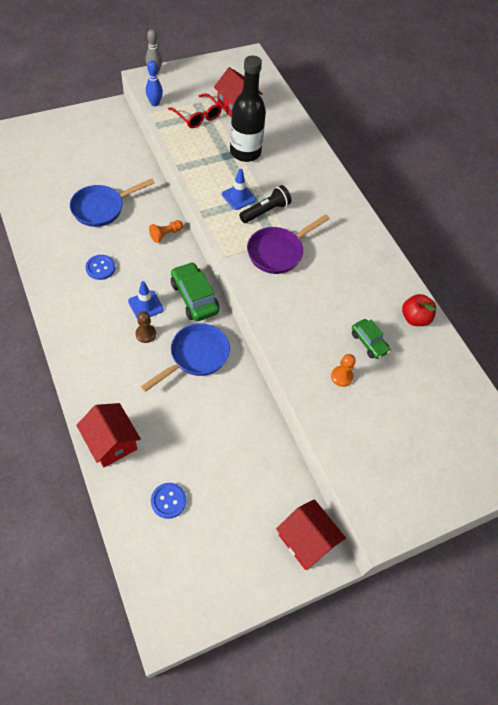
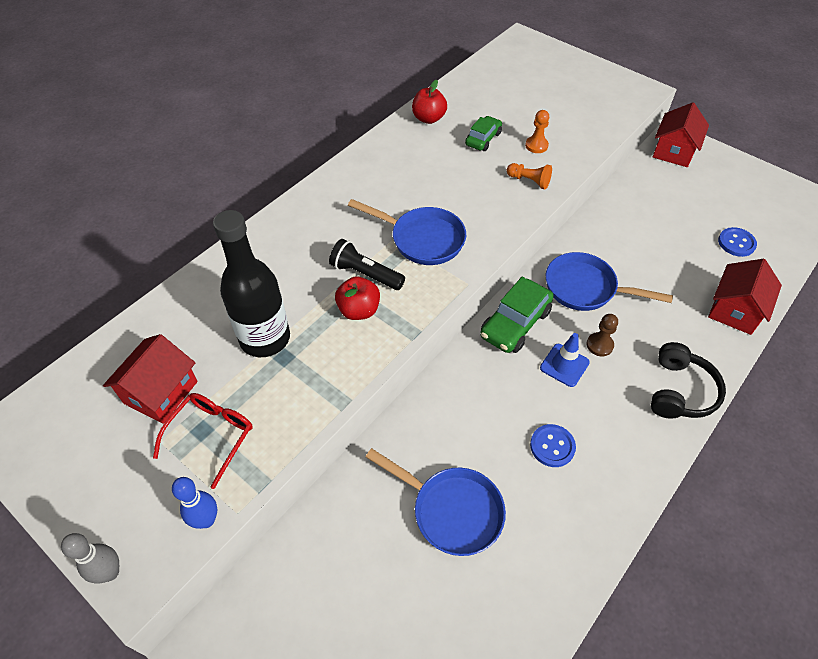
camera: 110 degrees left, 5 degrees down
(81, 356) = (680, 391): none -> black headphones
(166, 234) = (443, 401): orange pawn -> orange pawn (529, 181)
(238, 197) = (359, 310): blue traffic cone -> red apple
(278, 252) = (422, 239): purple pan -> blue pan

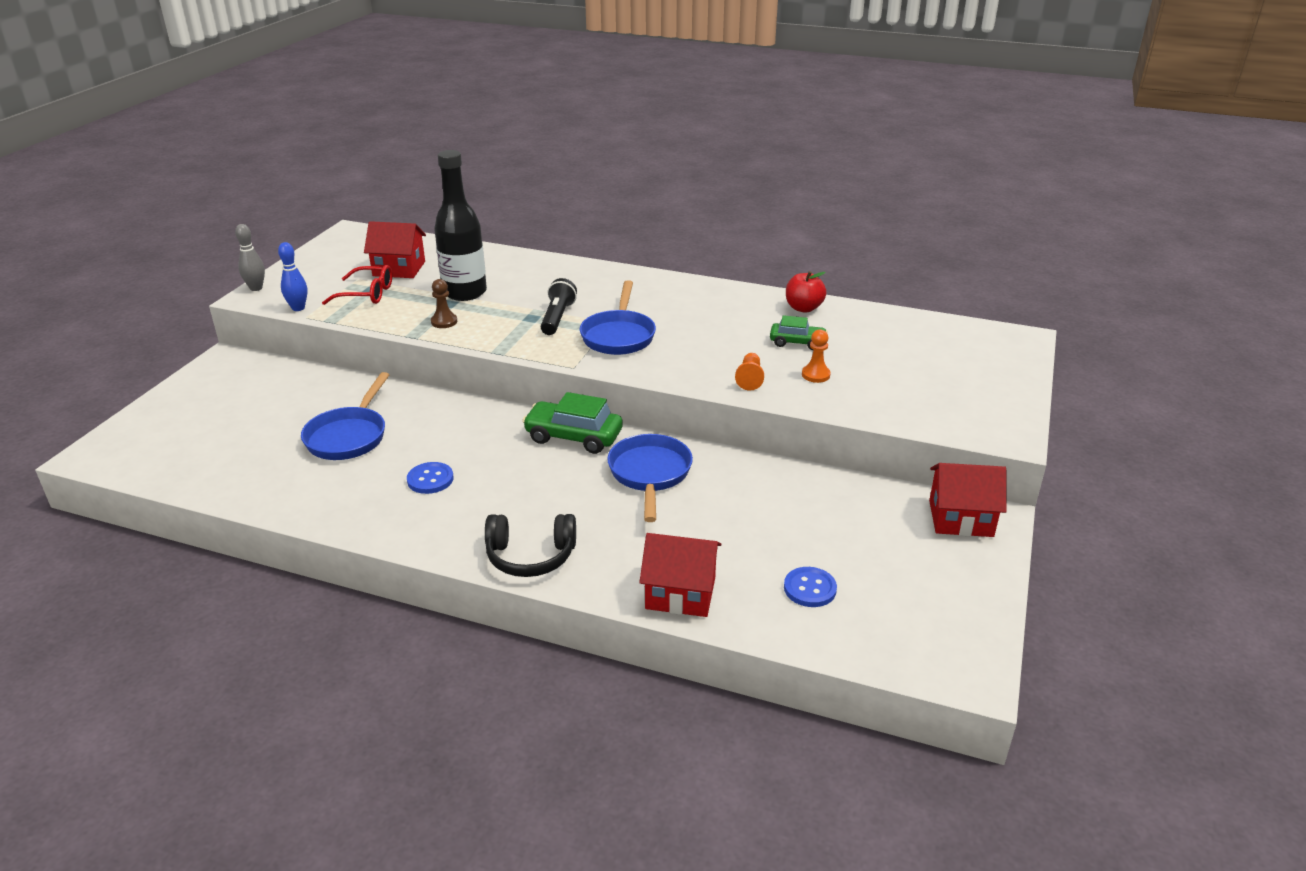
camera: 70 degrees right, 20 degrees down
(359, 310) = (513, 323): red apple -> none
(564, 365) = (533, 474): blue traffic cone -> none
(599, 345) = (571, 493): brown pawn -> brown pawn (444, 322)

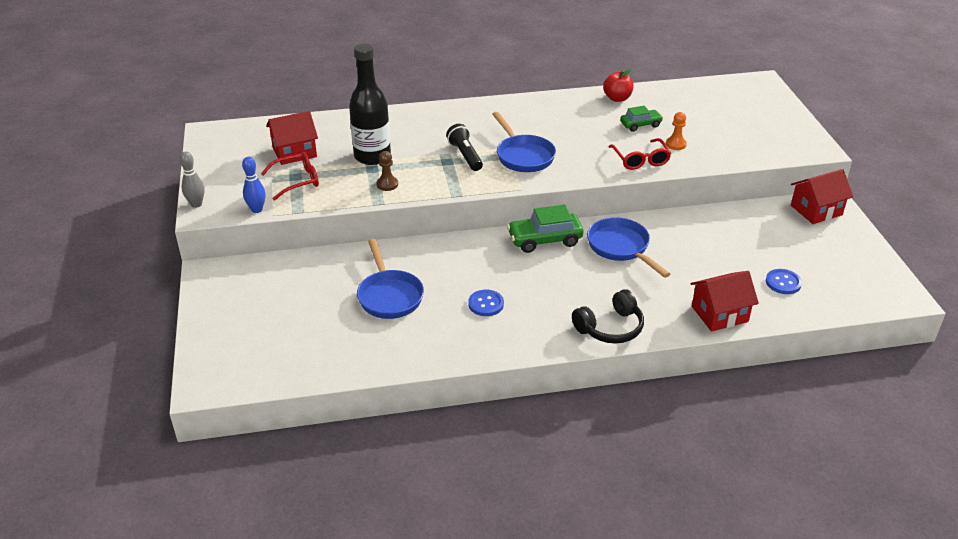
camera: 30 degrees left, 5 degrees up
(750, 379) = (640, 160): orange pawn -> red glasses

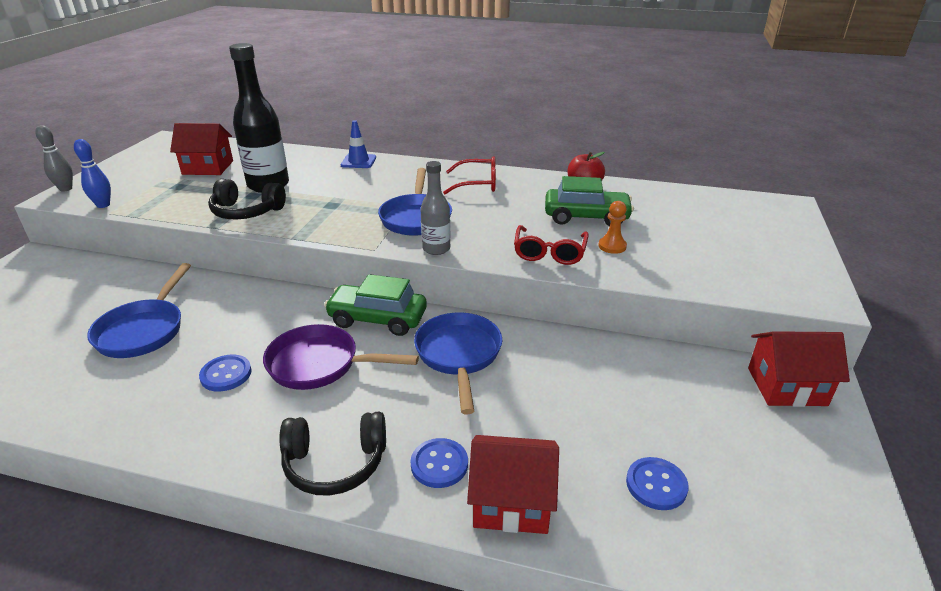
camera: 25 degrees right, 5 degrees down
(297, 181) = (174, 190): red glasses -> red glasses (477, 184)
(387, 184) = (246, 212): brown pawn -> black headphones
(418, 115) = (358, 161): none -> blue traffic cone
(465, 156) = (356, 204): black flashlight -> none
(540, 279) = (320, 365): none -> purple pan
(563, 177) = (436, 249): none -> grey bottle
(640, 125) = (586, 217): green car -> green car, size x1.61
(667, 309) = (439, 464): none -> blue button

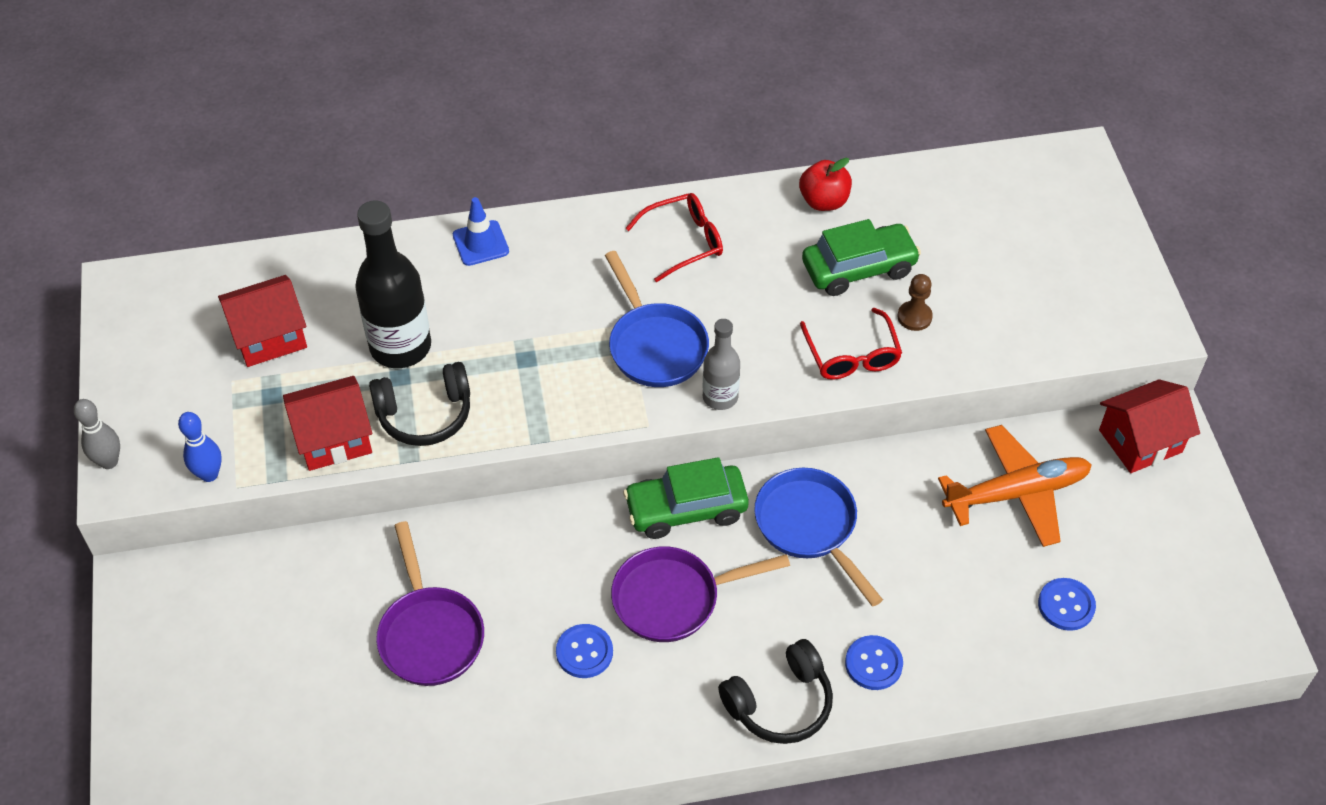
camera: 25 degrees left, 20 degrees up
(144, 330) = (430, 634): blue pan -> purple pan
(511, 502) = (956, 674): red house -> red house (333, 438)
(612, 246) = (914, 317): orange pawn -> brown pawn
(649, 387) = (1016, 493): none -> orange plane

